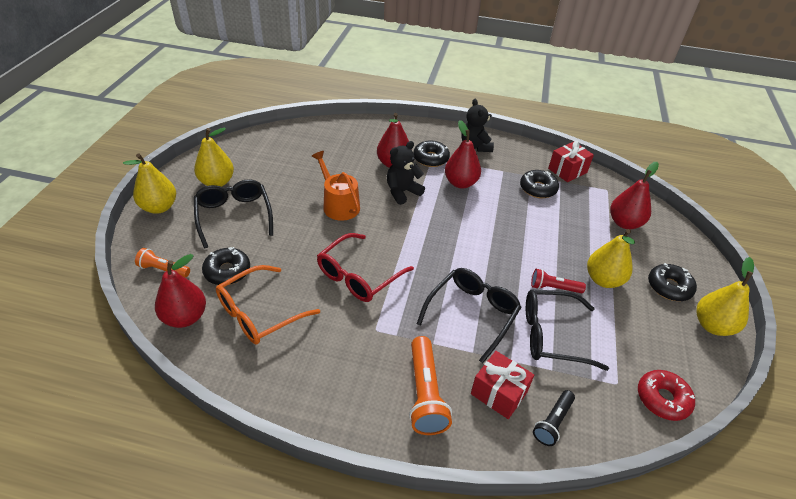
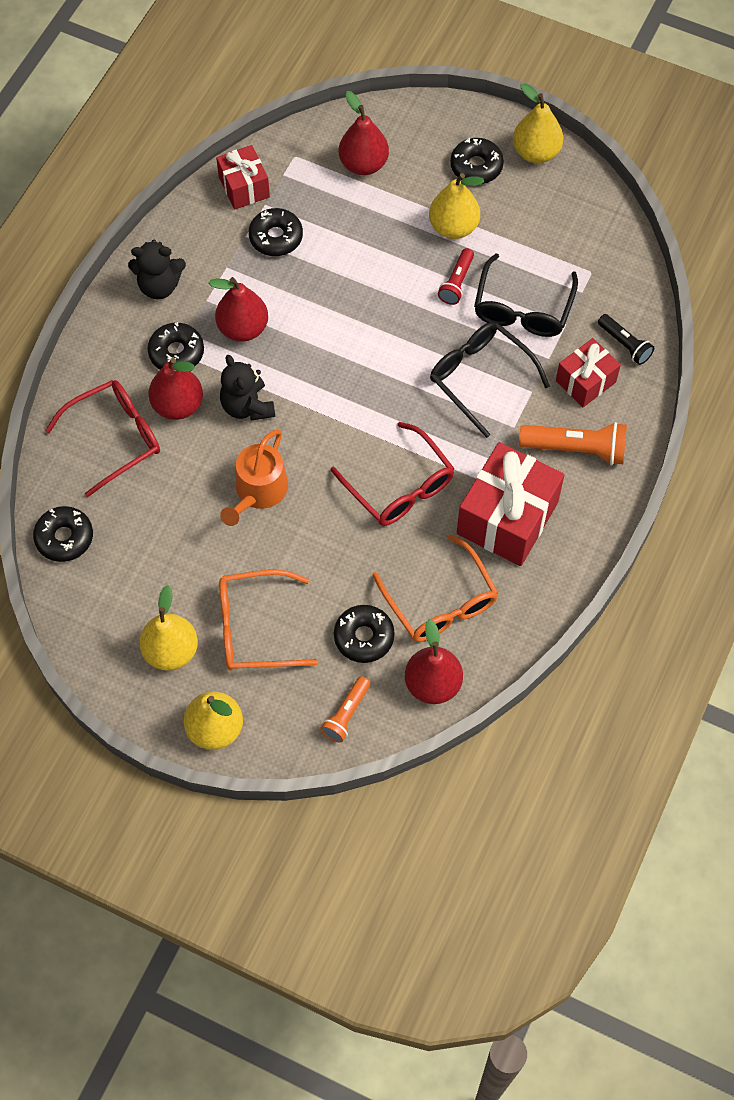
camera: 75 degrees left, 20 degrees up
(234, 216) = (255, 628): black glasses -> orange glasses
(292, 134) = (64, 538): none -> black donut
(339, 205) = (258, 491): orange watering can -> orange watering can turned 45 degrees counterclockwise
(343, 349) = (507, 518): none -> red gift
(363, 143) = (115, 438): none -> red glasses
(662, 399) = (614, 240): red donut -> none

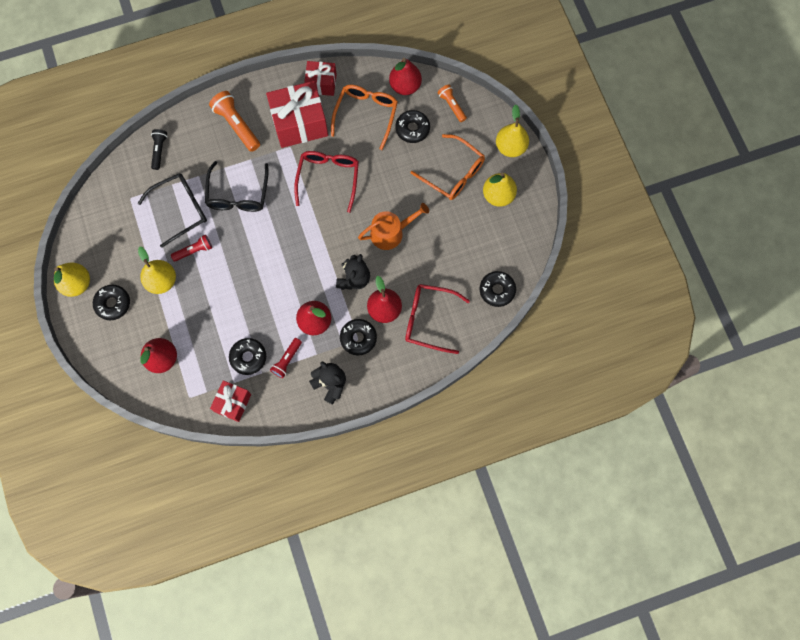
camera: 135 degrees left, 10 degrees up
(232, 268) = (287, 360): none -> red flashlight
(346, 714) = (452, 105): orange flashlight -> orange flashlight turned 105 degrees counterclockwise
(585, 381) = (196, 150): red gift -> red gift (321, 84)

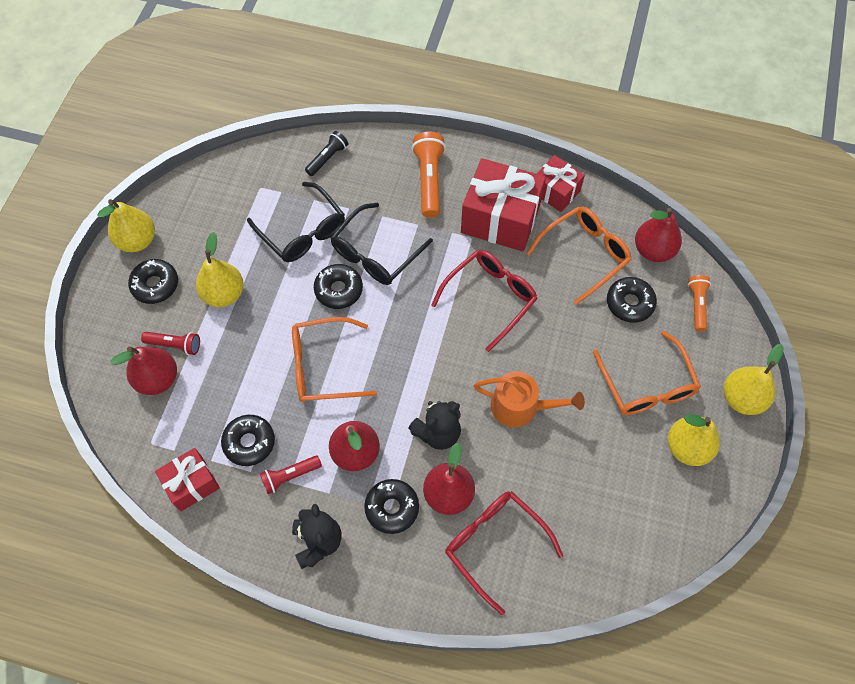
camera: 35 degrees right, 10 degrees down
(180, 209) = (302, 231): black glasses -> black glasses turned 45 degrees clockwise
(194, 251) = (283, 283): red flashlight -> red flashlight (175, 345)
(258, 284) = (323, 366): none -> orange glasses
(497, 290) = (608, 567): black donut -> black donut (338, 290)

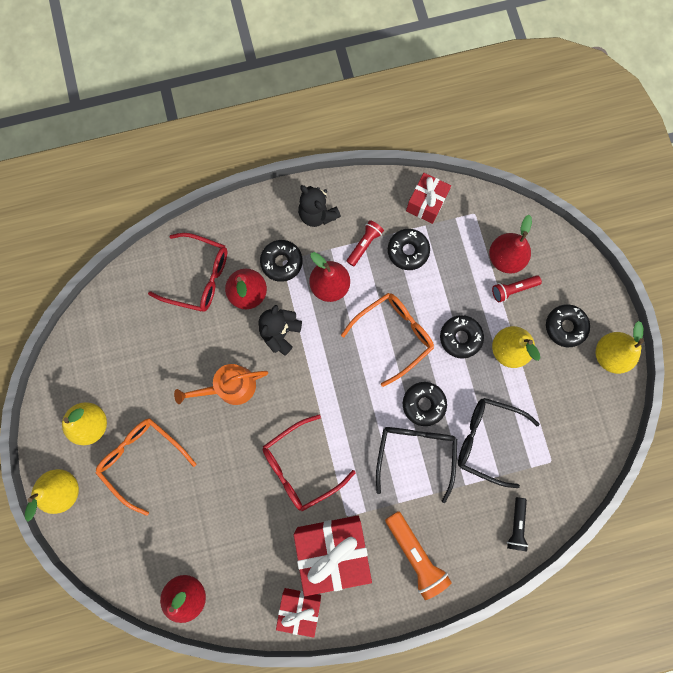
camera: 150 degrees right, 15 degrees up
(490, 298) = (301, 466): red glasses -> red glasses turned 45 degrees clockwise
(584, 254) = (244, 554): orange glasses -> none
(630, 303) = (186, 527): black donut -> black donut (460, 338)
(697, 305) = (129, 558): orange flashlight -> none

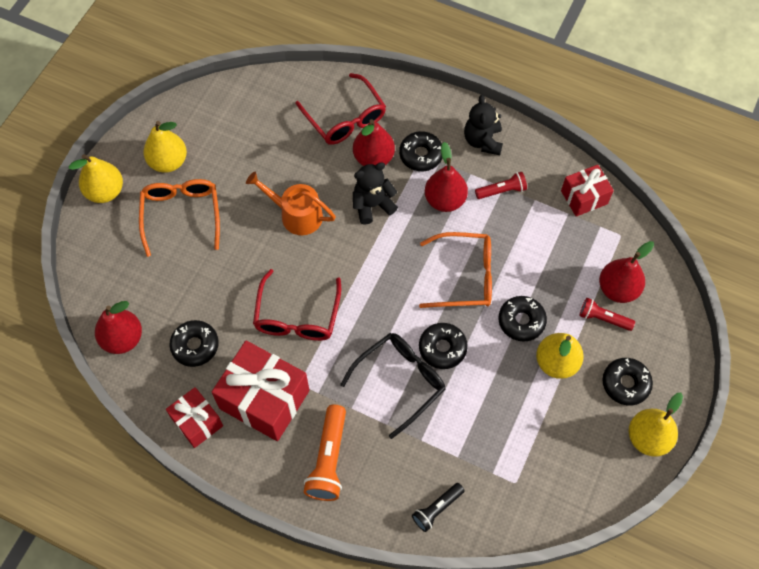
camera: 40 degrees right, 15 degrees down
(301, 466) = (297, 316): red glasses -> red glasses turned 90 degrees counterclockwise
(408, 251) = (535, 222): black donut -> black donut (195, 346)
(487, 440) = (473, 419): black glasses -> none

